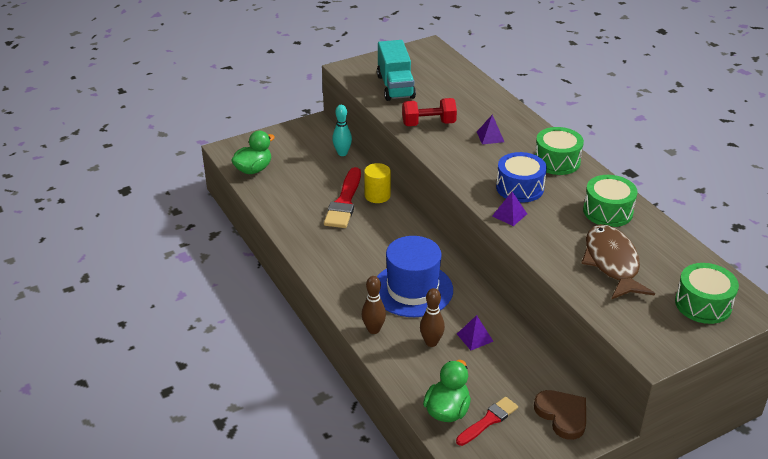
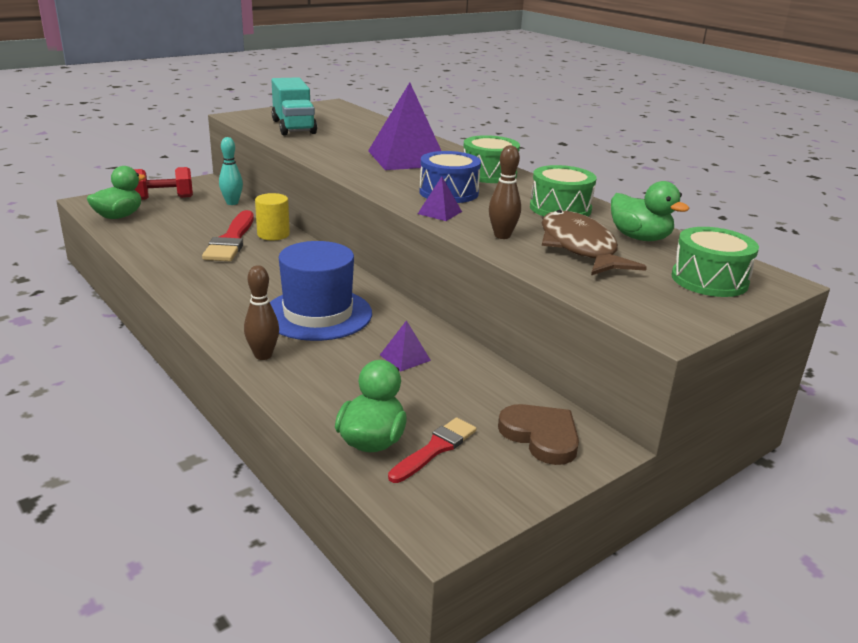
camera: 10 degrees left, 10 degrees down
(428, 124) = (333, 150): red dumbbell -> red dumbbell (163, 198)
(431, 342) = (345, 365): brown bowling pin -> brown bowling pin (502, 236)
(490, 137) = (407, 158): purple pyramid -> purple pyramid, size x2.35
(663, 252) = (639, 238): none -> green duck

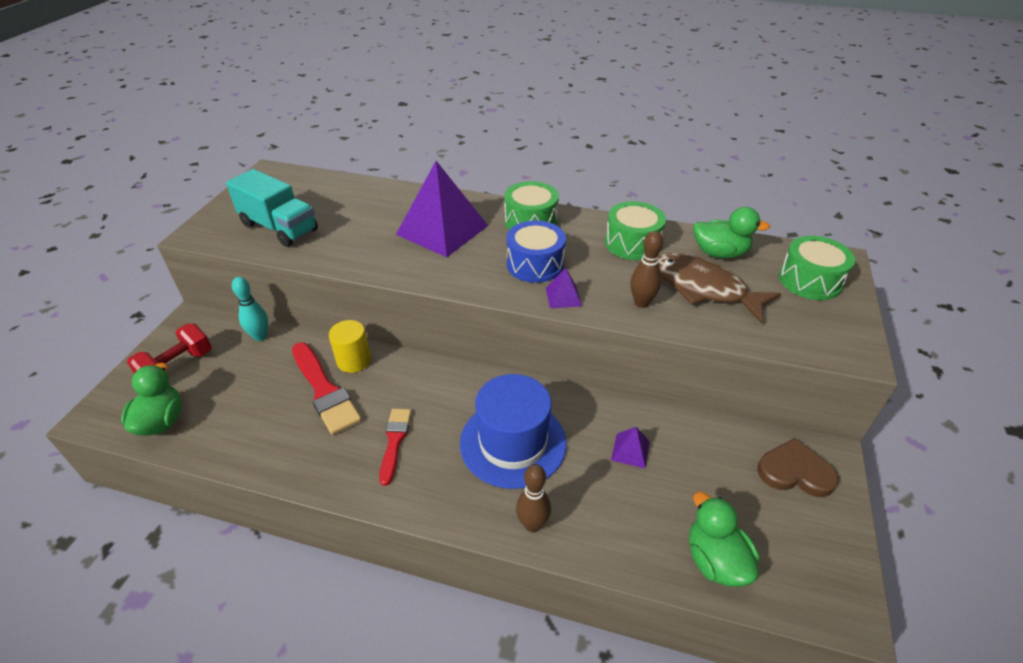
camera: 35 degrees left, 15 degrees up
(435, 449) = (758, 536): red brush -> red brush (394, 441)

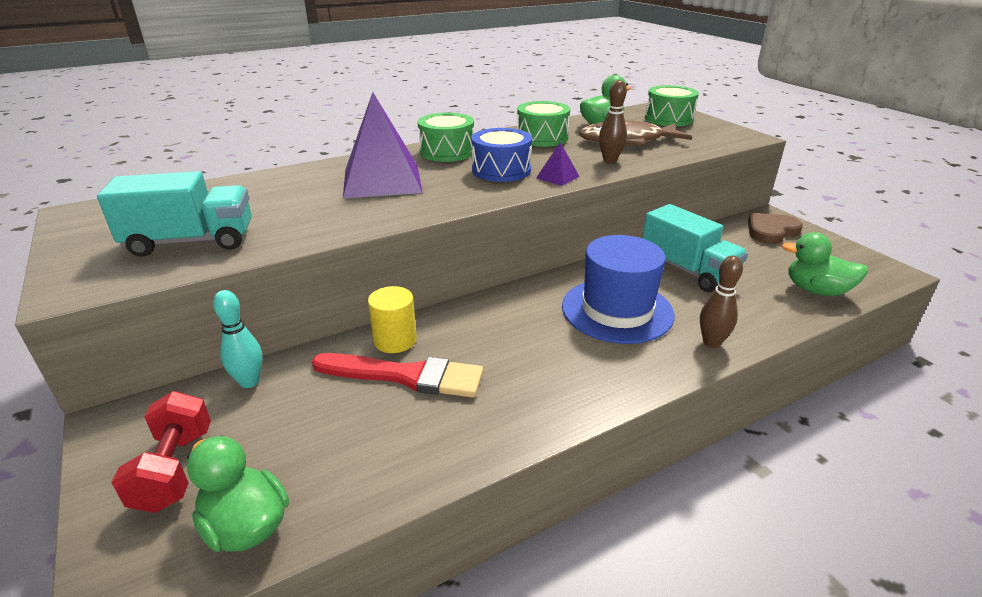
camera: 45 degrees left, 10 degrees down
(394, 441) = (534, 366): red brush -> none
(630, 450) = (687, 270): purple pyramid -> turquoise truck

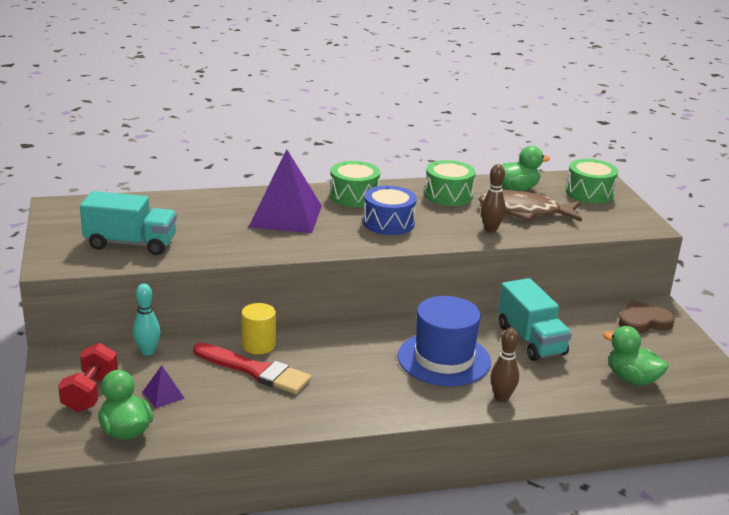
camera: 15 degrees right, 5 degrees down
(557, 177) = (431, 238): purple pyramid -> purple pyramid (163, 395)

